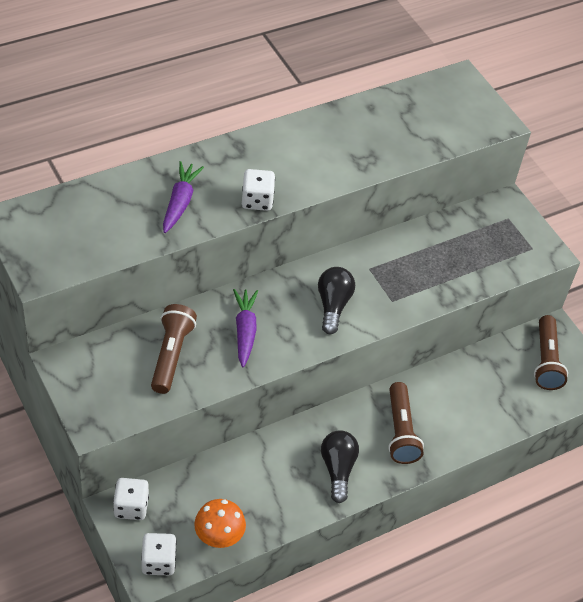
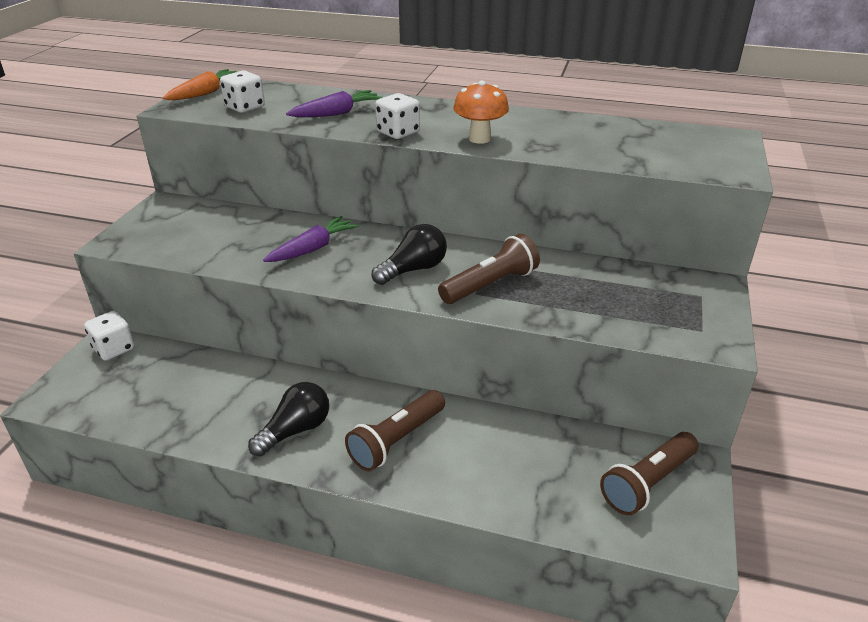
camera: 50 degrees right, 15 degrees down
(30, 237) = (206, 93): none -> orange carrot
(158, 562) = (66, 395): white dice -> white dice (245, 107)
(171, 355) = (235, 234): brown flashlight -> brown flashlight (490, 285)
(218, 538) = (128, 411): orange mushroom -> orange mushroom (479, 139)

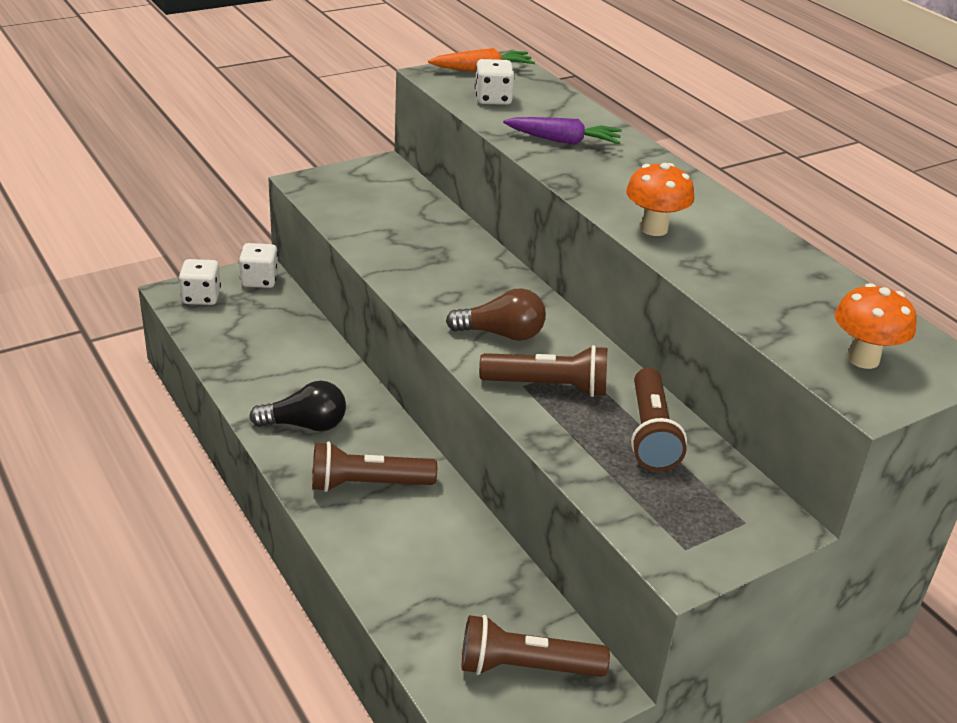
camera: 40 degrees right, 0 degrees up
(313, 248) = (445, 268): purple carrot -> none
(398, 132) = (586, 186): white dice -> white dice (201, 297)
(413, 269) = (501, 334): black light bulb -> brown light bulb
(585, 277) = (651, 434): none -> brown flashlight
(696, 154) = (863, 359): none -> orange mushroom

